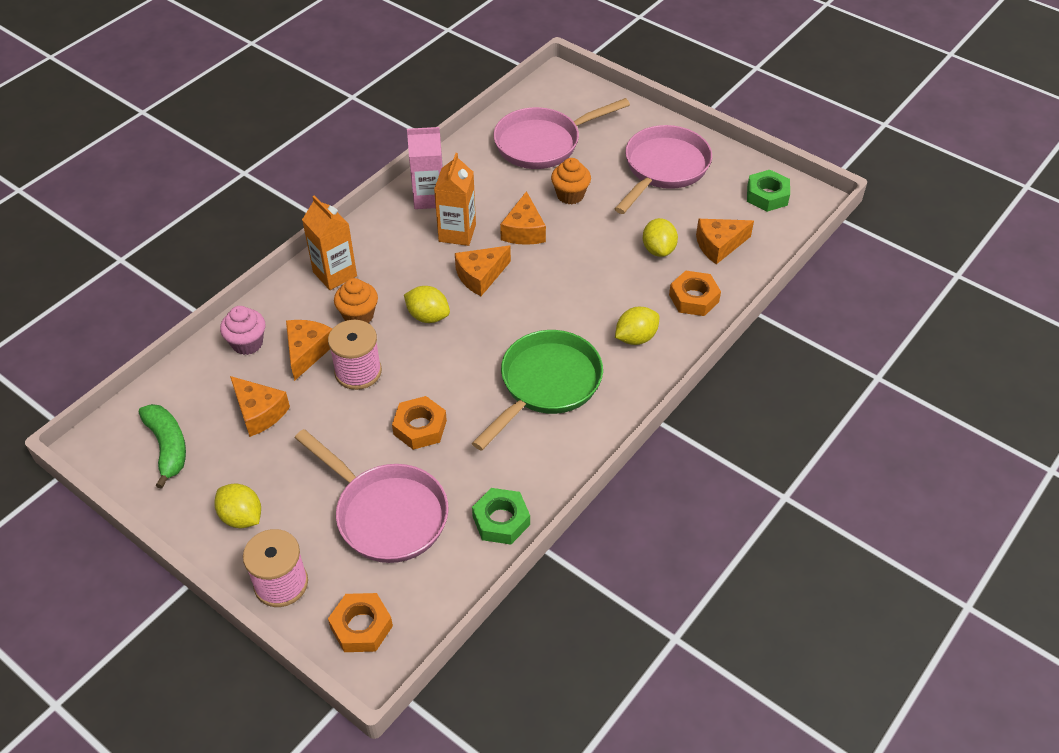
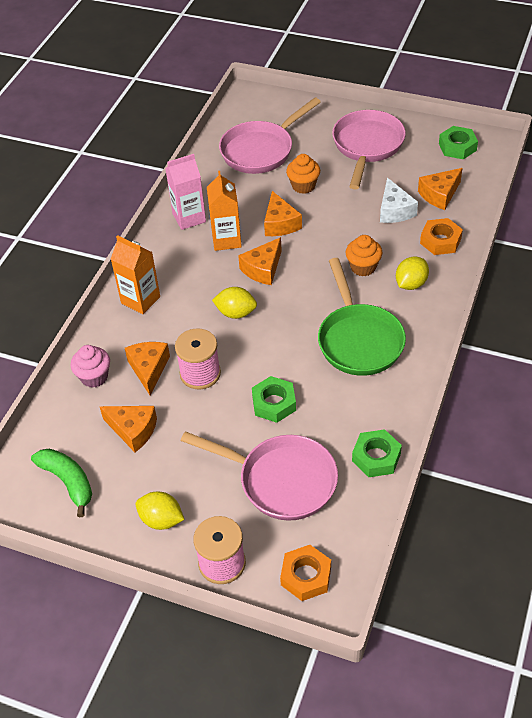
camera: 15 degrees left, 0 degrees up
(358, 316) = (178, 328): orange cupcake -> orange cupcake (363, 267)
(420, 427) = (274, 403): orange nut -> green nut
(546, 385) = (359, 340): green pan -> green pan turned 150 degrees clockwise
(658, 249) = (394, 210): yellow lemon -> white cheese

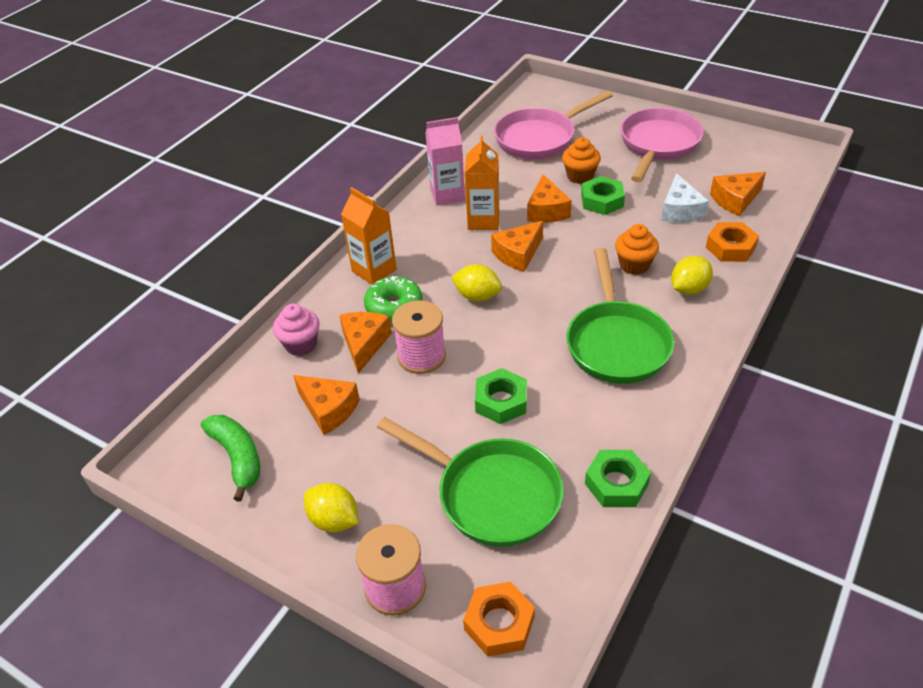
camera: 10 degrees right, 5 degrees down
(166, 332) = (394, 307): none -> green donut
(281, 480) = (492, 494): pink pan -> green pan
(457, 147) = (761, 155): green nut -> green nut (602, 201)

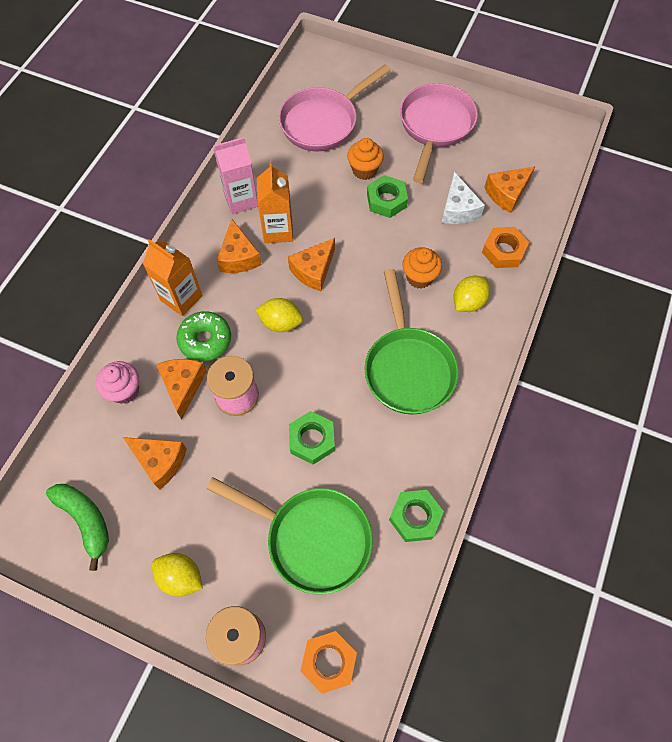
camera: 10 degrees left, 20 degrees up
(546, 210) = (336, 215): orange cheese -> orange cheese (238, 257)

